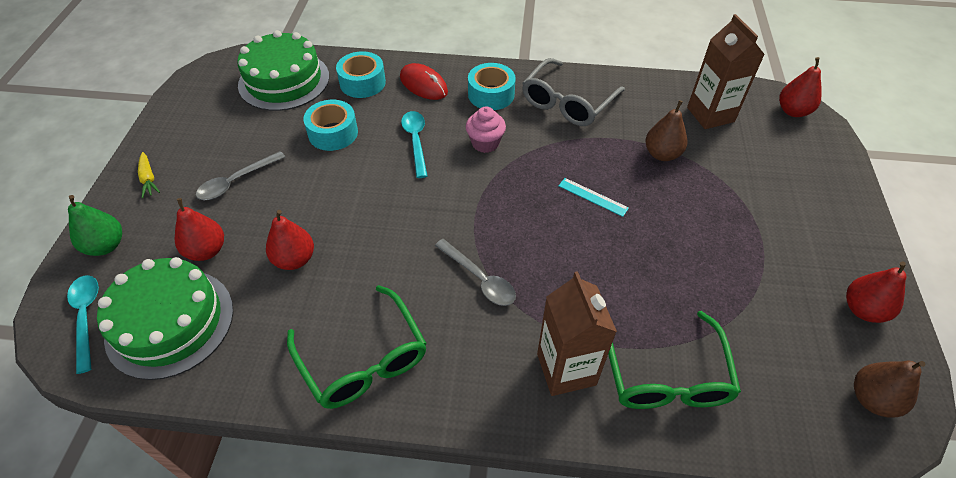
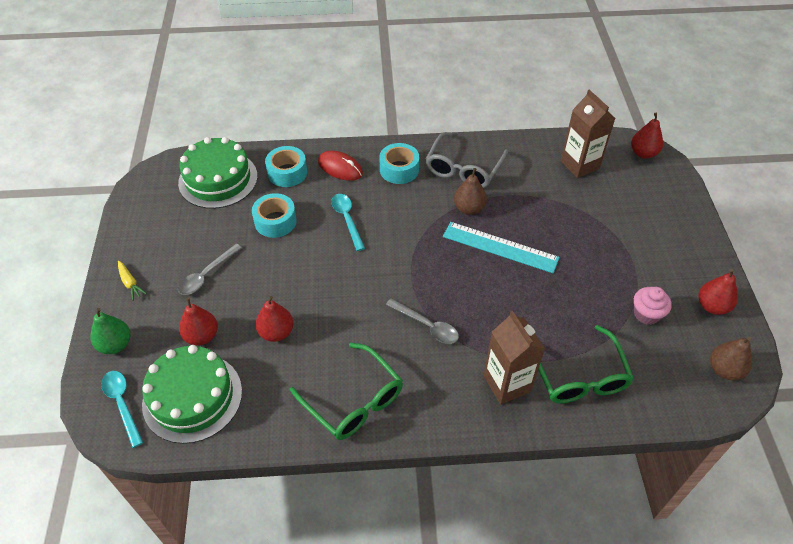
camera: 10 degrees left, 0 degrees up
(485, 143) = (404, 213): pink cupcake -> pink cupcake (646, 314)
(593, 197) = (500, 247): turquoise ruler -> turquoise ruler, size x2.00
(662, 154) = (547, 204): brown pear -> brown pear (469, 208)

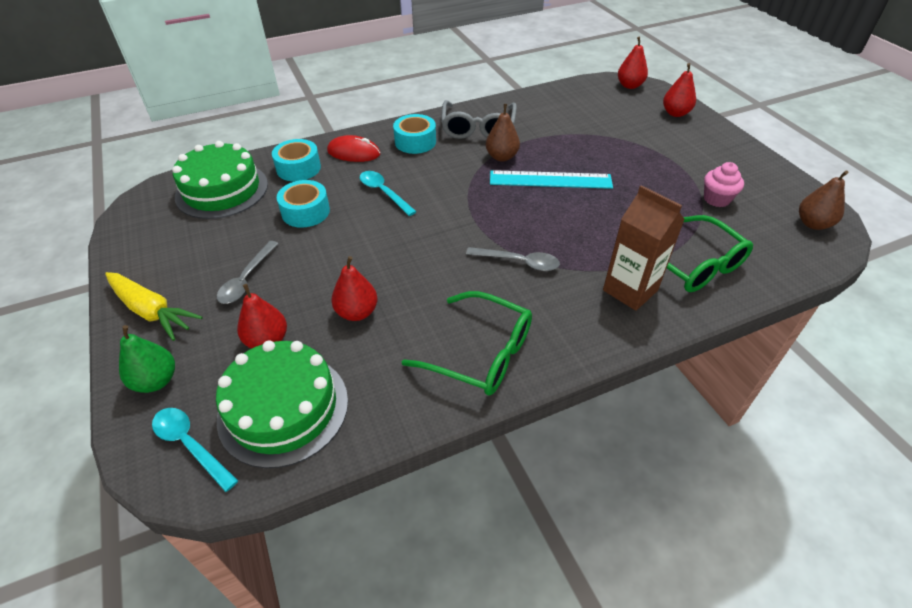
camera: 20 degrees left, 5 degrees down
(130, 283) = (152, 311): yellow carrot -> yellow carrot, size x1.90
(579, 164) = (581, 104): brown carton -> none
(712, 306) = (766, 179): red pear -> red pear (675, 113)

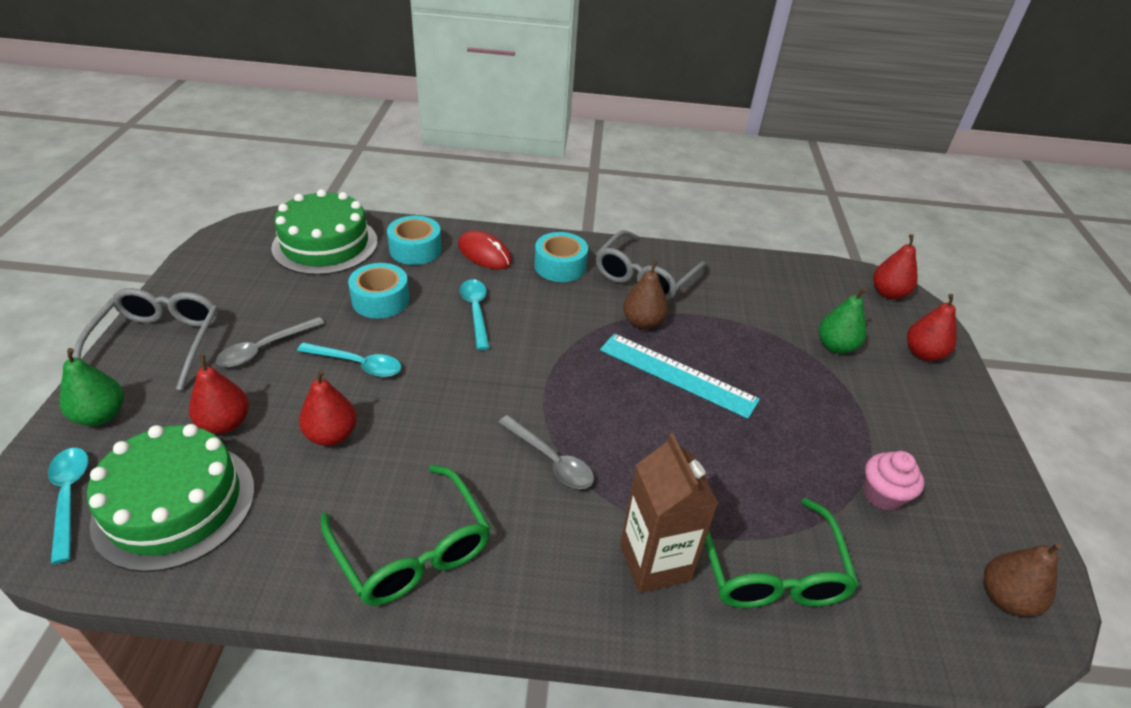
camera: 25 degrees right, 5 degrees down
(152, 311) = (159, 343): yellow carrot -> grey glasses
(330, 260) = (357, 364): none -> turquoise spoon
(626, 127) = (836, 346): none -> green pear

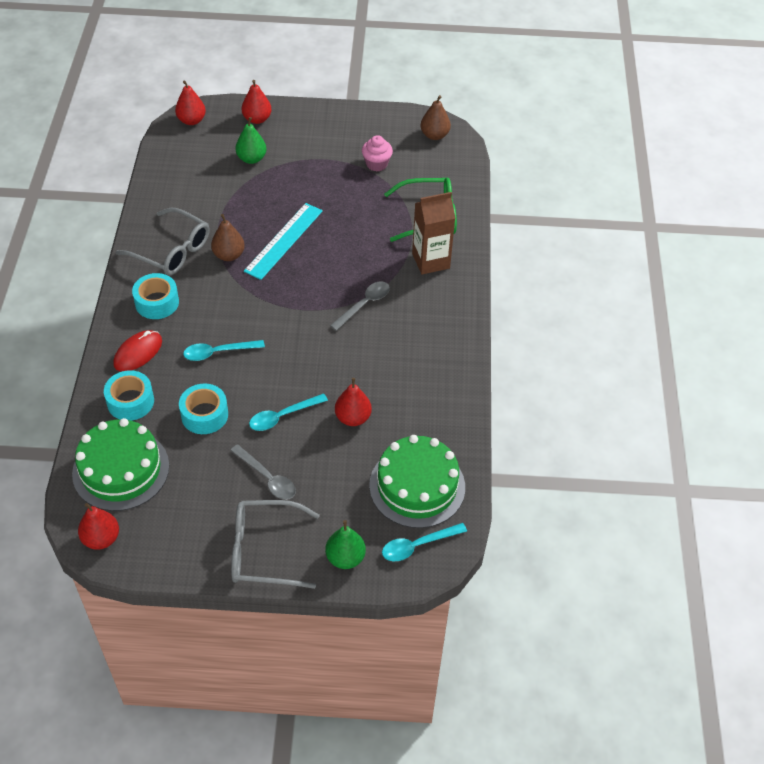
camera: 90 degrees left, 10 degrees up
(225, 423) = (347, 480): red pear -> red pear (101, 538)
(357, 364) = (282, 416): turquoise spoon -> turquoise spoon turned 135 degrees counterclockwise
(413, 550) = (435, 363): green glasses -> none

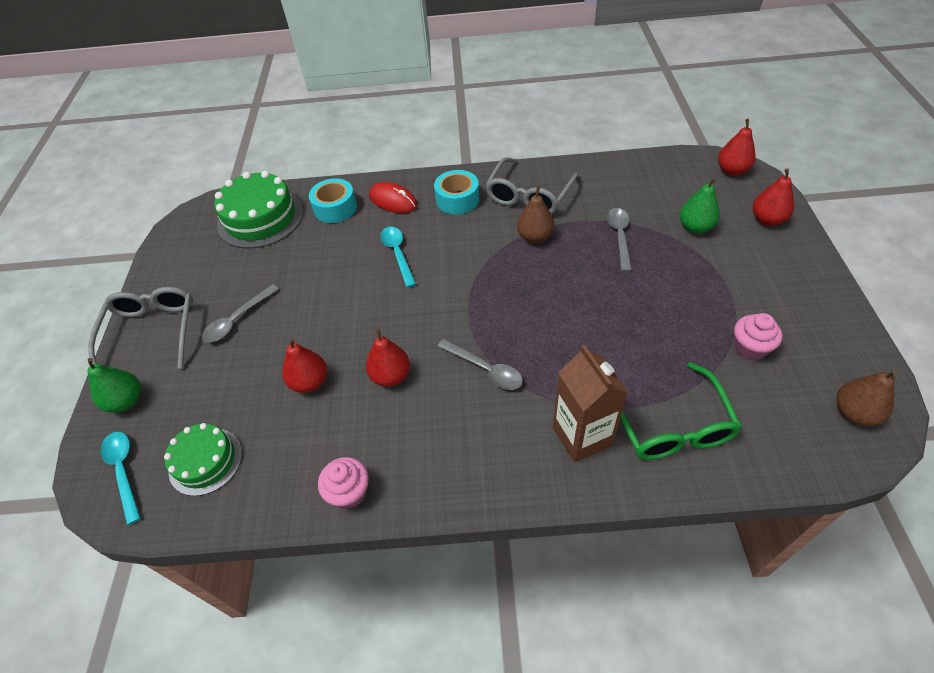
camera: 90 degrees right, 0 degrees up
(101, 538) = (191, 222): red pear -> red pear (391, 376)
(204, 415) = (318, 259): turquoise tape -> none
(247, 203) = (619, 237): none -> grey spoon
(282, 416) = (314, 319): turquoise spoon -> none
(284, 240) = (571, 277): turquoise ruler -> none
(417, 486) = (205, 461): green cake -> green cake, size x0.62
(456, 391) = (349, 492): none -> pink cupcake

